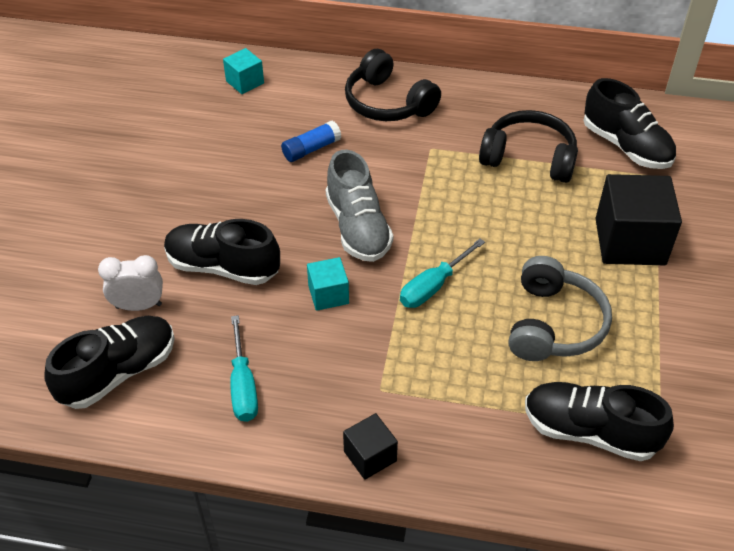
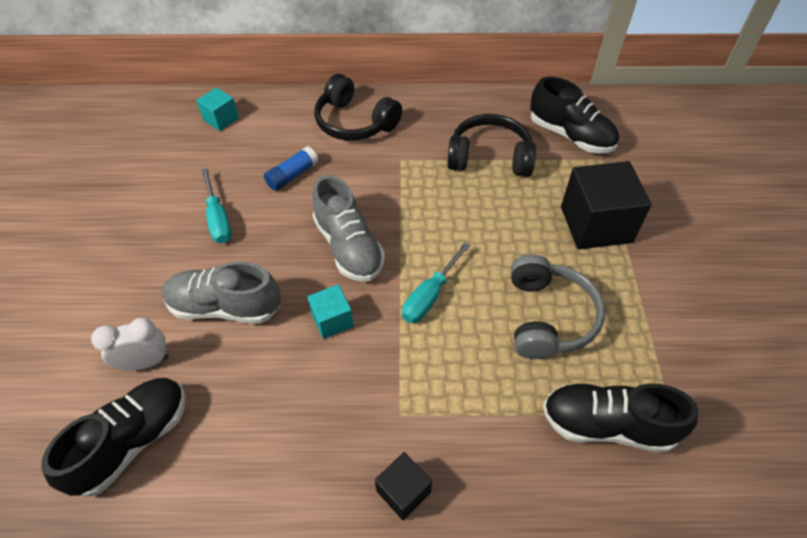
camera: 10 degrees left, 5 degrees up
(223, 267) = (225, 307): black shoe -> grey shoe
(243, 386) = (263, 434): turquoise screwdriver -> turquoise screwdriver (218, 219)

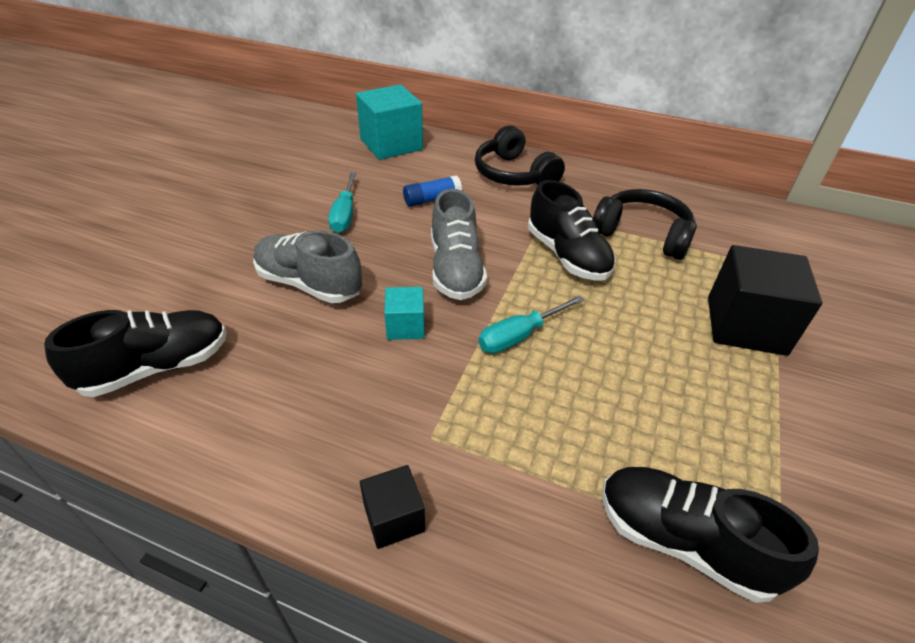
camera: 20 degrees right, 10 degrees down
(145, 362) = (211, 306): white clock -> none
(221, 119) = (391, 144): turquoise cube -> turquoise cube, size x1.93
(548, 317) = (650, 398): grey headphones -> none
(570, 135) = (744, 238): black shoe -> black shoe (567, 255)

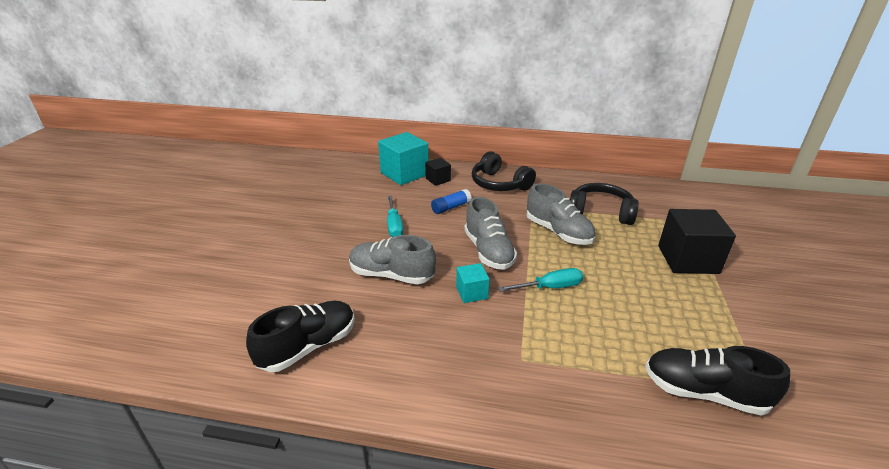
camera: 10 degrees left, 10 degrees down
(394, 518) = (521, 412): black cube -> black cube (438, 179)
(519, 336) = (550, 287): turquoise screwdriver -> turquoise screwdriver turned 150 degrees counterclockwise
(567, 255) = (558, 232): black shoe -> grey shoe

